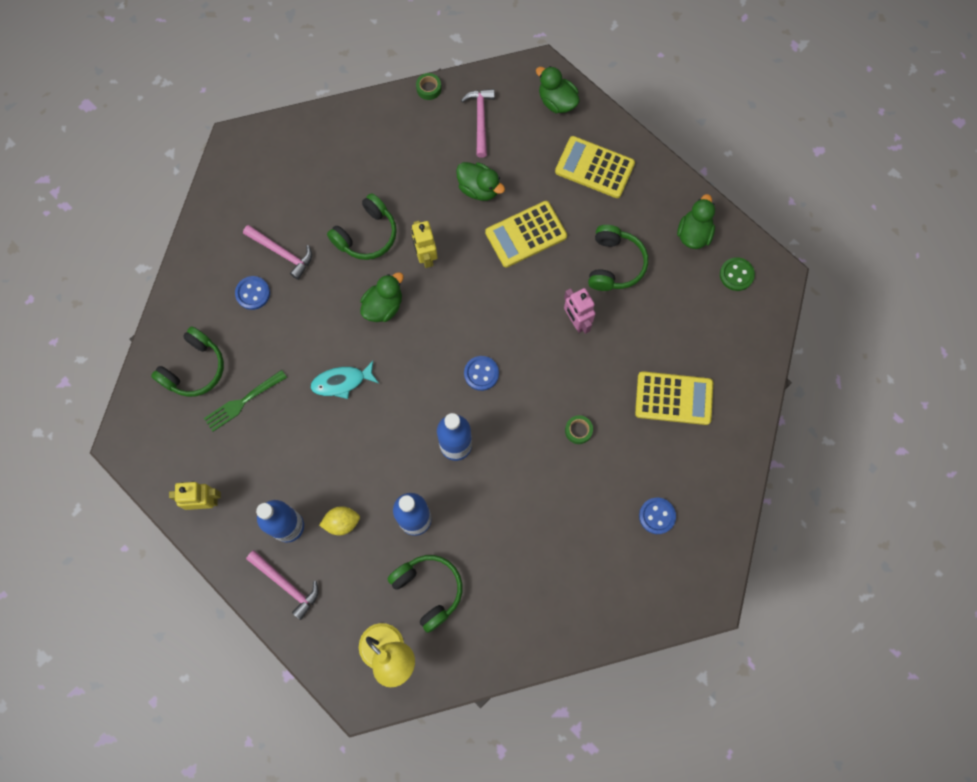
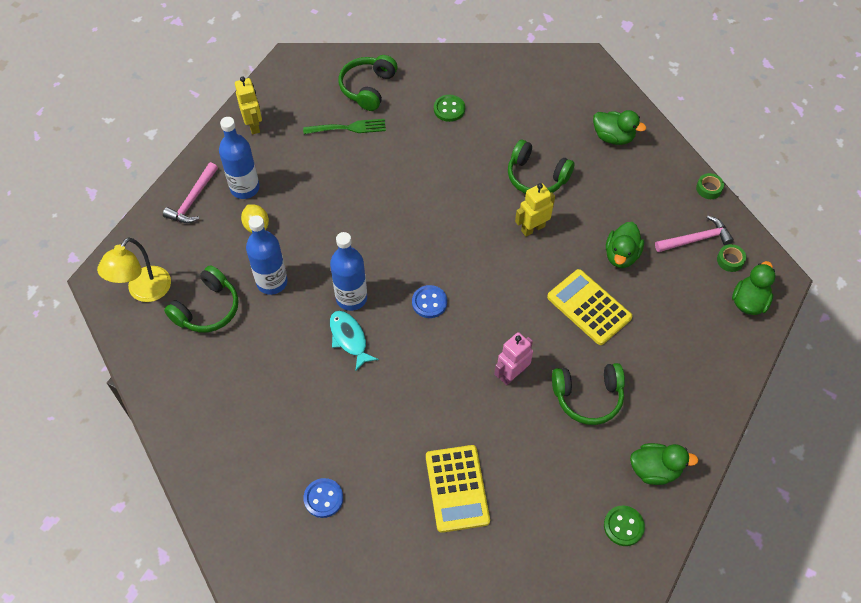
camera: 75 degrees right, 15 degrees down
(194, 368) = (368, 88): green headphones -> green headphones turned 90 degrees clockwise
(243, 401) = (348, 128): green fork -> green fork turned 135 degrees clockwise
(253, 293) = (449, 109): blue button -> green button
(282, 253) = (494, 120): pink hammer -> none
(342, 382) = (387, 194): turquoise fish -> turquoise fish (349, 338)
(383, 306) = (470, 207): green duck -> green duck (613, 137)
(578, 430) = (395, 402): green tape -> green tape (730, 260)
(594, 167) = (690, 354): yellow calculator -> none

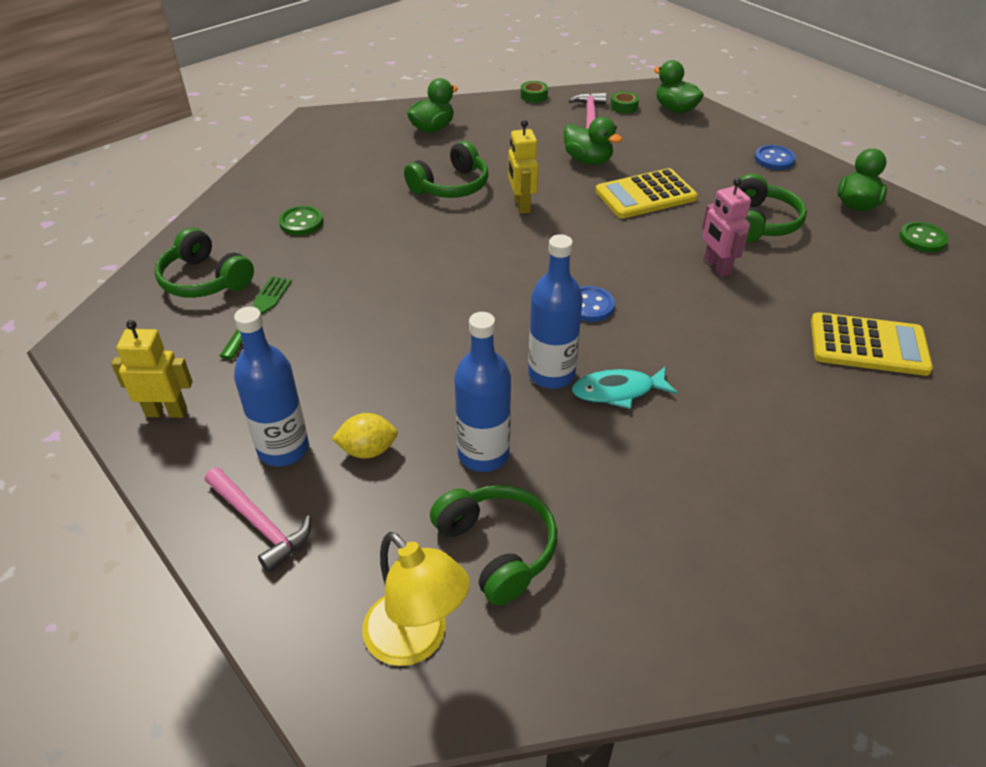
camera: 70 degrees left, 15 degrees down
(323, 498) = (875, 476): blue button -> blue button (774, 159)

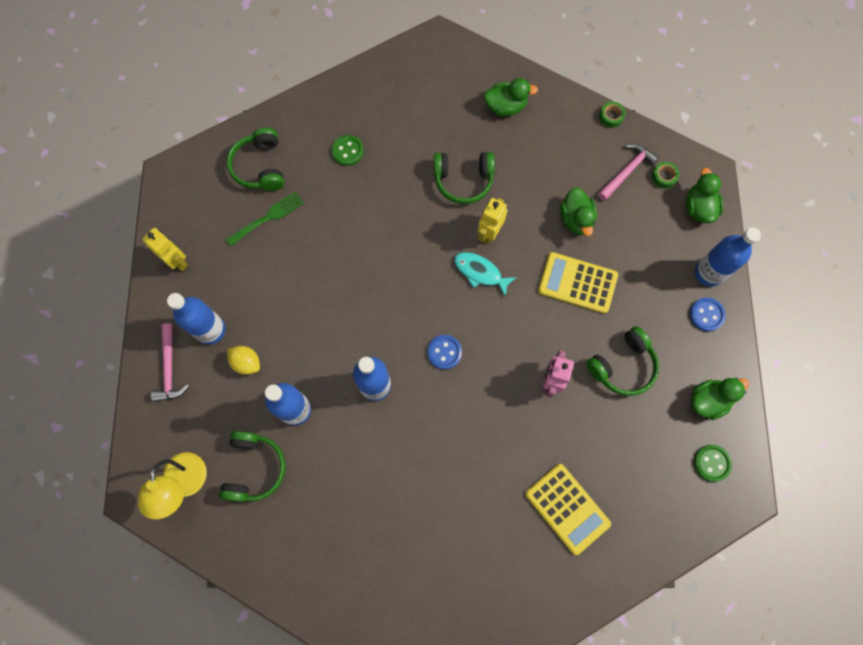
camera: 40 degrees right, 30 degrees up
(618, 391) = (397, 425): turquoise fish -> turquoise fish (480, 272)
(738, 137) = (708, 273): none -> blue bottle

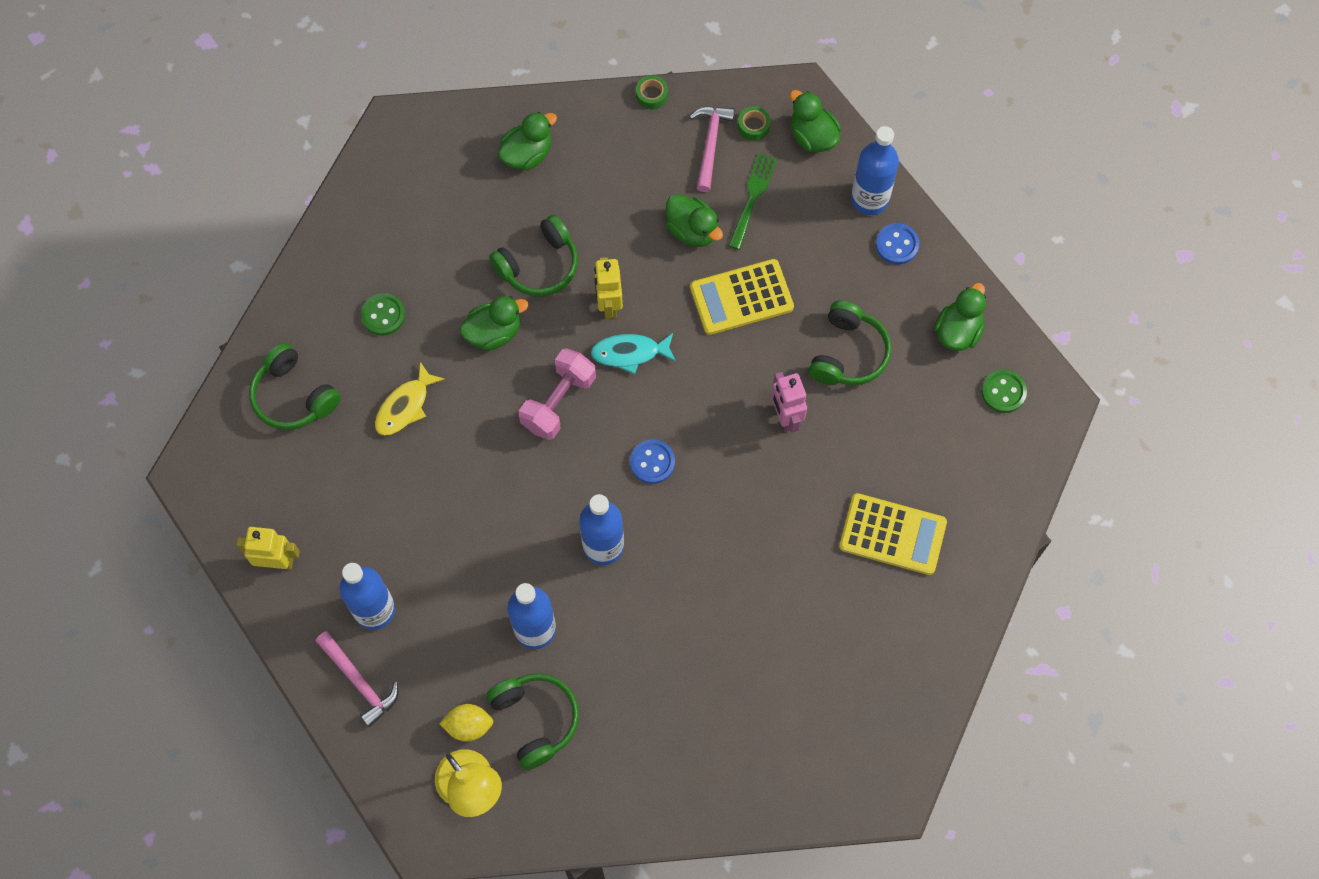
camera: 35 degrees left, 5 degrees down
(246, 362) = (442, 617): yellow lemon -> yellow lemon (469, 726)
(268, 218) = (346, 447): green fork -> green fork (752, 197)
(320, 215) = (405, 406): none -> yellow fish
(405, 204) = (494, 333): none -> green duck
(413, 274) = (558, 402): none -> pink dumbbell

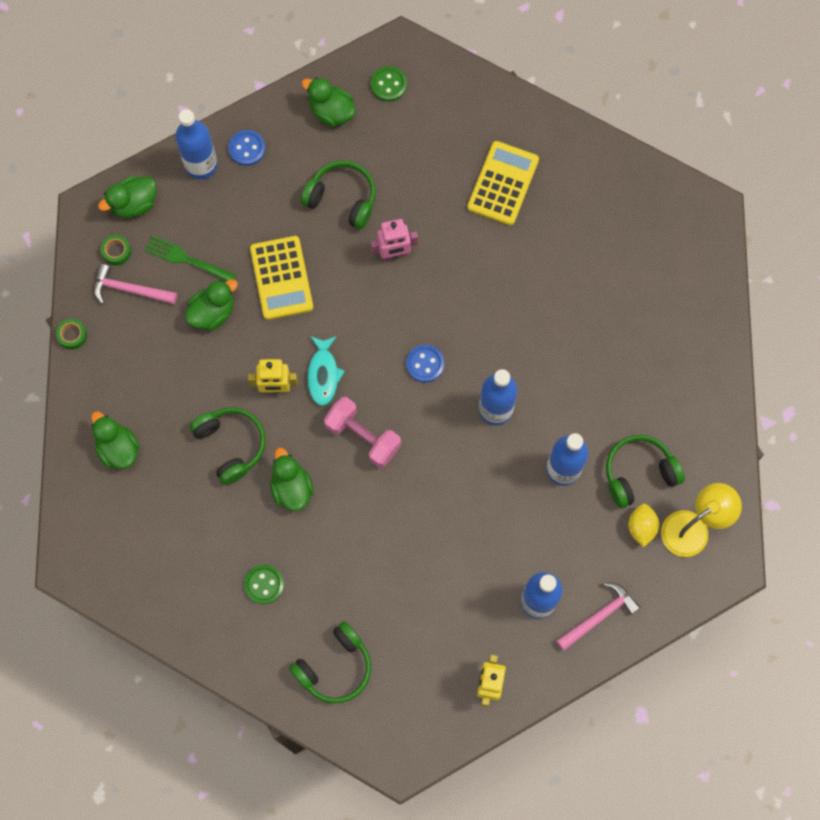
camera: 85 degrees left, 5 degrees up
(405, 406) = (354, 568): yellow fish -> none

